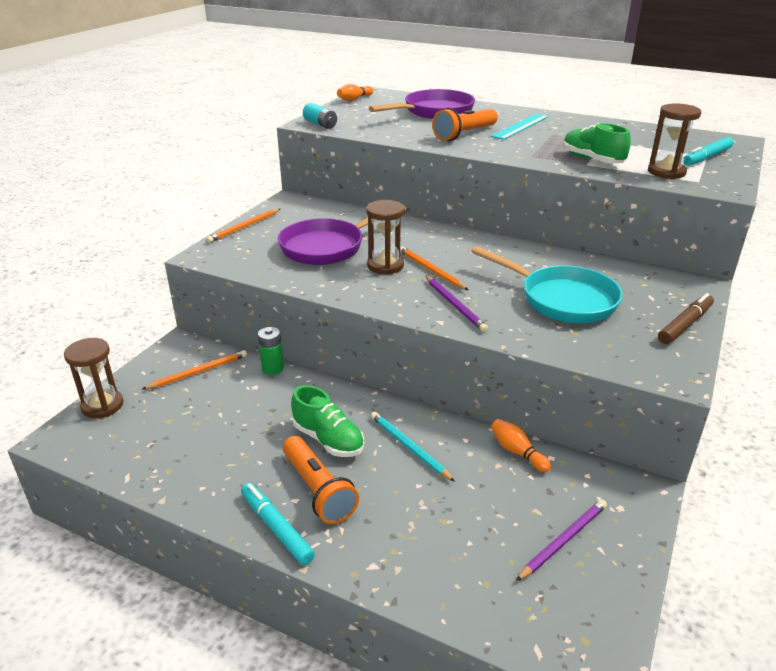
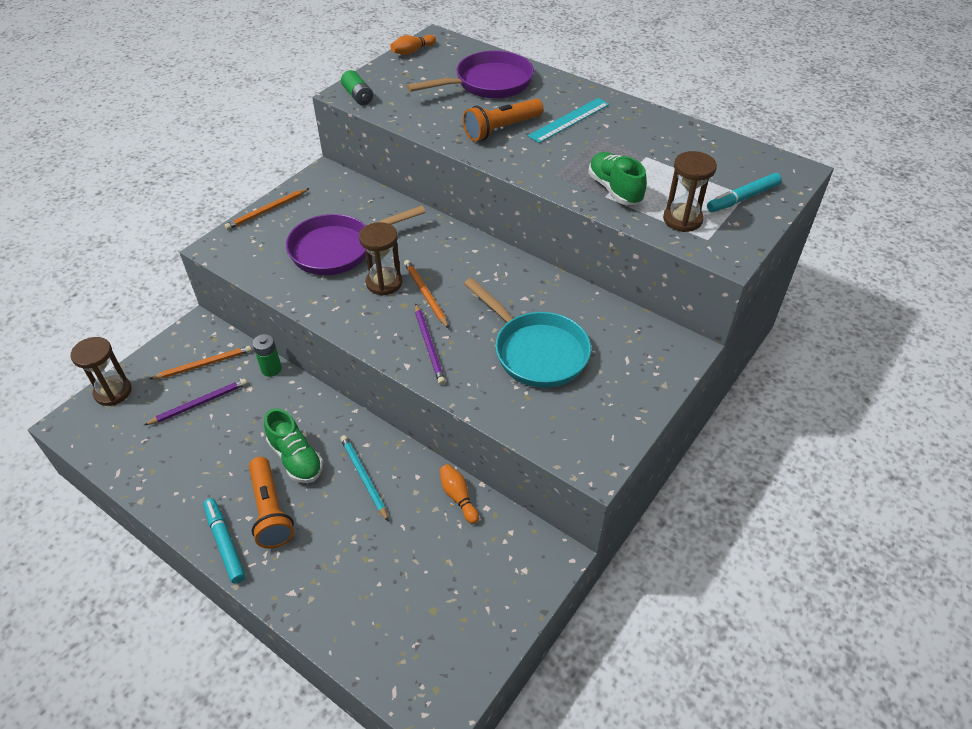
camera: 10 degrees right, 15 degrees up
(320, 124) = (358, 96): turquoise battery -> green battery
(563, 540) = (459, 595): purple pencil -> purple pencil (199, 403)
(685, 324) = (640, 401): brown marker -> none

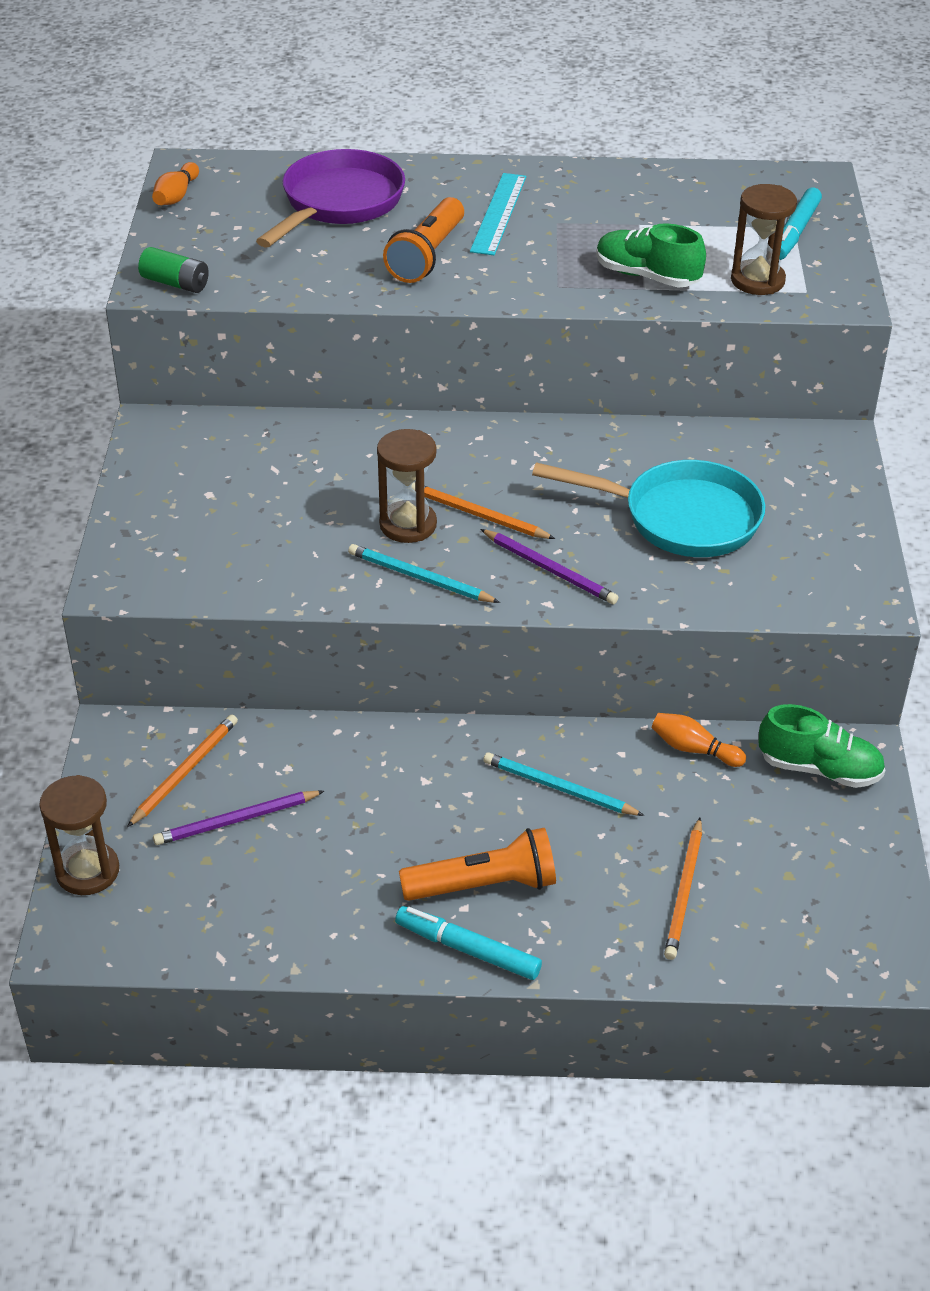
camera: 35 degrees left, 5 degrees down
(199, 403) = (237, 820): purple pencil -> purple pencil turned 135 degrees counterclockwise
(267, 211) = (130, 507): orange pencil -> orange pencil (684, 891)
(270, 511) = (484, 885): orange flashlight -> orange flashlight turned 45 degrees counterclockwise
(271, 369) = (291, 730): green battery -> none
(296, 458) = (449, 813): green shoe -> green shoe (819, 769)
(338, 249) = (296, 511): purple pan -> none
(357, 316) = (420, 578): none -> turquoise pencil

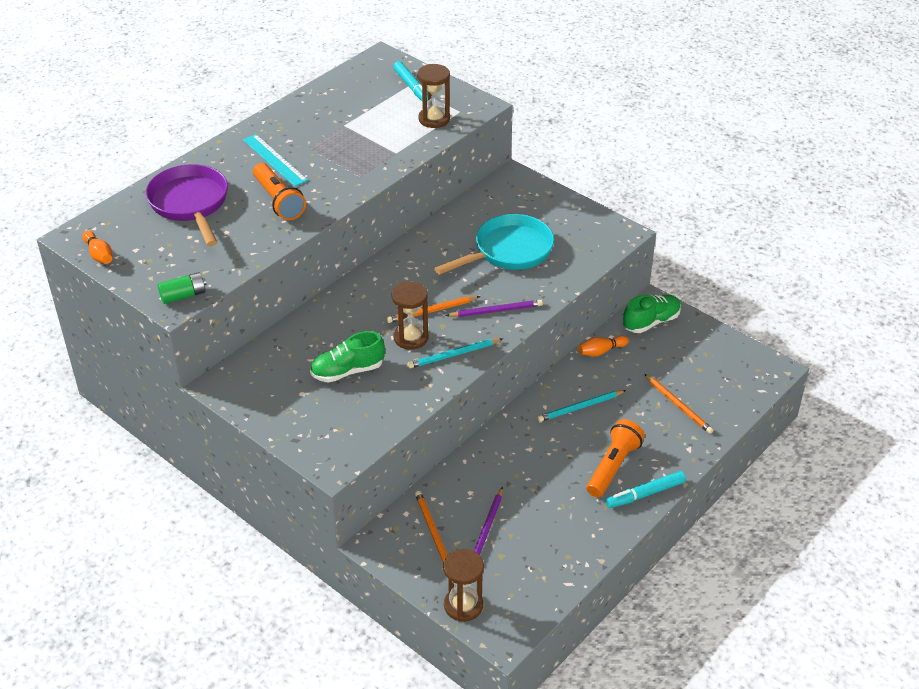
camera: 50 degrees left, 0 degrees up
(647, 276) = (388, 147): green shoe -> green shoe (347, 371)

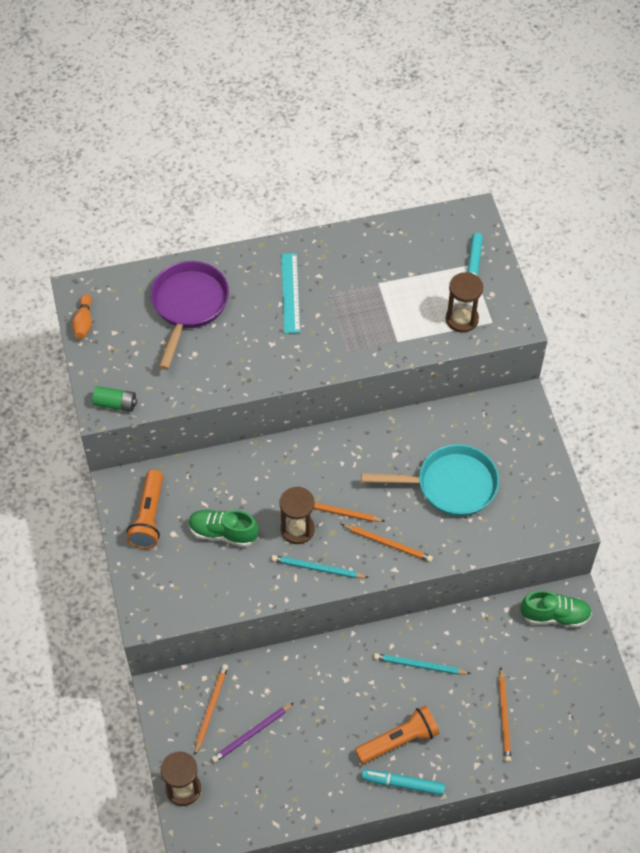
camera: 35 degrees right, 15 degrees up
(278, 201) = (259, 342): orange flashlight -> orange flashlight (148, 517)
(496, 311) = (388, 543): purple pencil -> orange pencil
(601, 351) = (484, 619): orange bowling pin -> none

